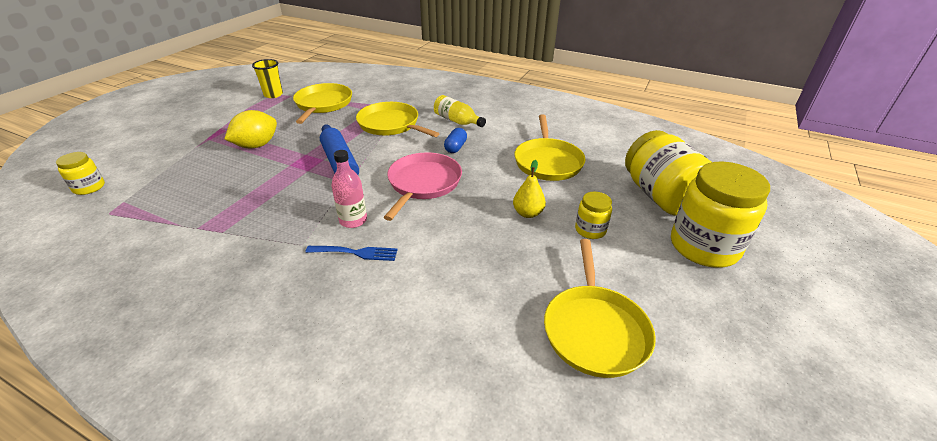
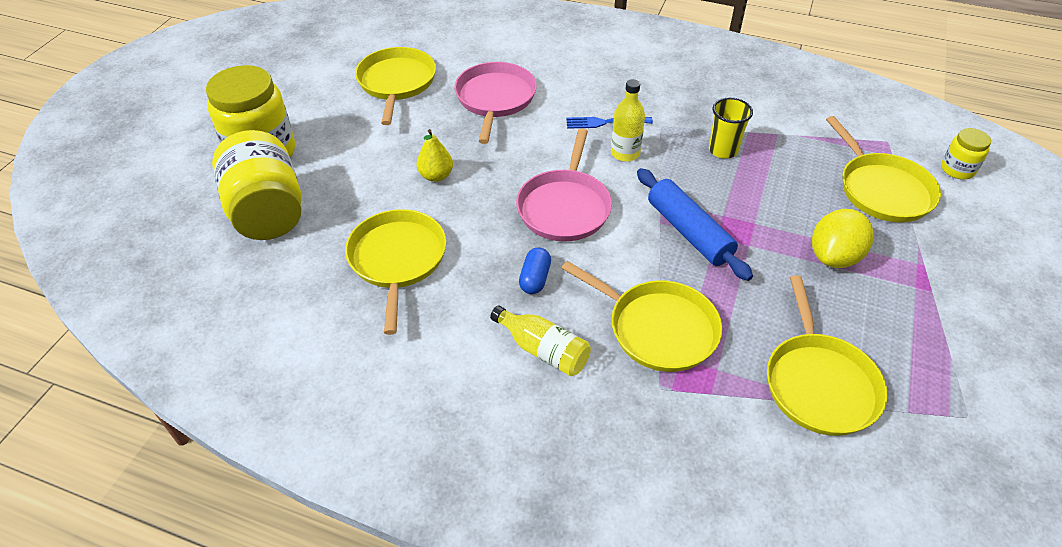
camera: 175 degrees right, 10 degrees up
(170, 178) = (882, 189): none -> yellow pan
(273, 94) = (948, 411): yellow cup -> yellow cup (723, 150)
(353, 220) = (625, 153): pink bottle -> yellow bottle
(468, 292) = (495, 99): none -> pink pan
(590, 230) = (372, 161): yellow jar -> none

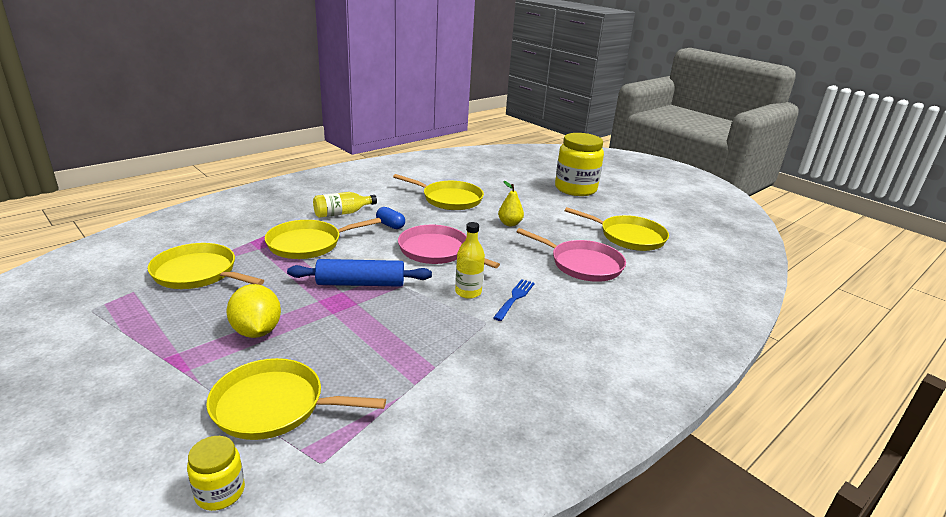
camera: 115 degrees right, 20 degrees down
(267, 212) = (521, 182): yellow jar -> none
(723, 150) = (425, 339): yellow cup -> none

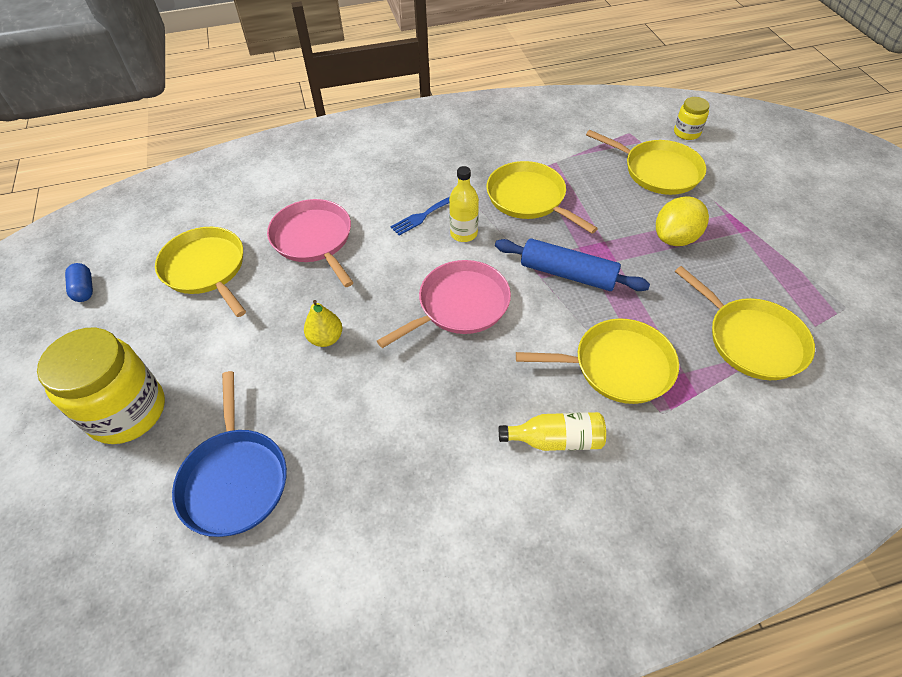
camera: 150 degrees left, 25 degrees up
(257, 331) = (675, 238): yellow lemon -> yellow lemon turned 45 degrees clockwise
(390, 225) = (493, 382): blue capsule -> blue capsule (84, 289)
(437, 251) = (459, 305): pink pan -> pink pan turned 105 degrees counterclockwise
(449, 199) = (364, 438): yellow pan -> yellow pan (529, 198)
(497, 182) = (235, 479): none -> blue pan

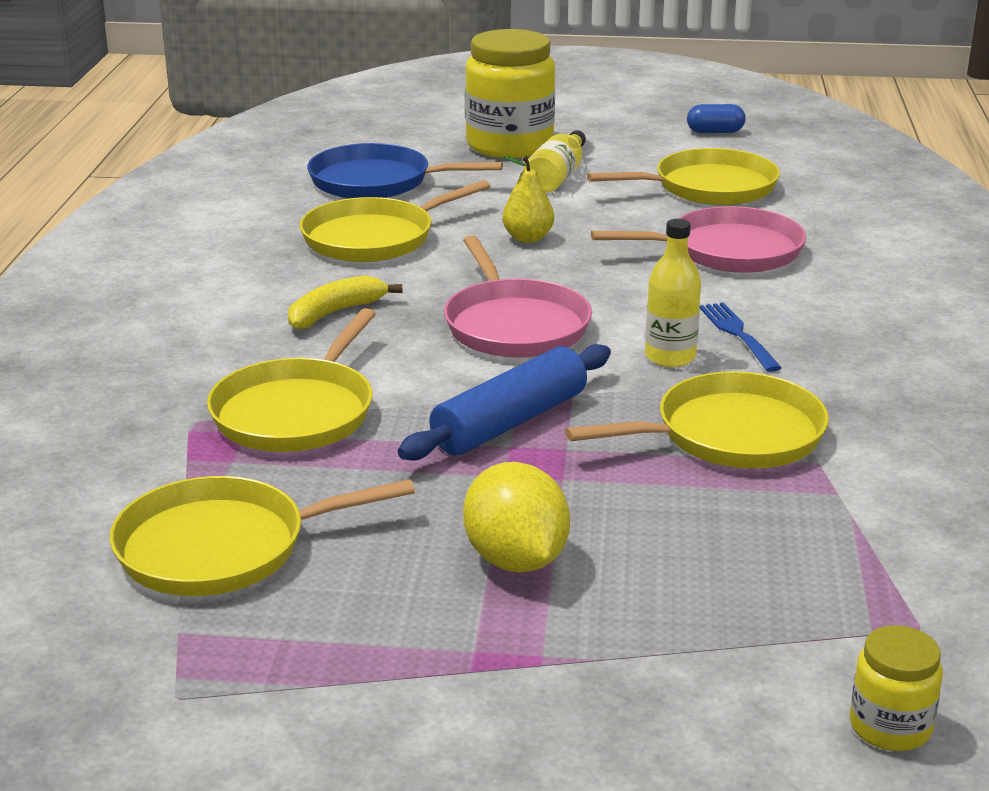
camera: 110 degrees right, 25 degrees down
(488, 401) = (335, 313): none -> yellow banana
(556, 440) = (237, 340): yellow bottle -> yellow bottle (557, 177)
(657, 171) = (744, 617): yellow pan -> yellow pan (374, 238)

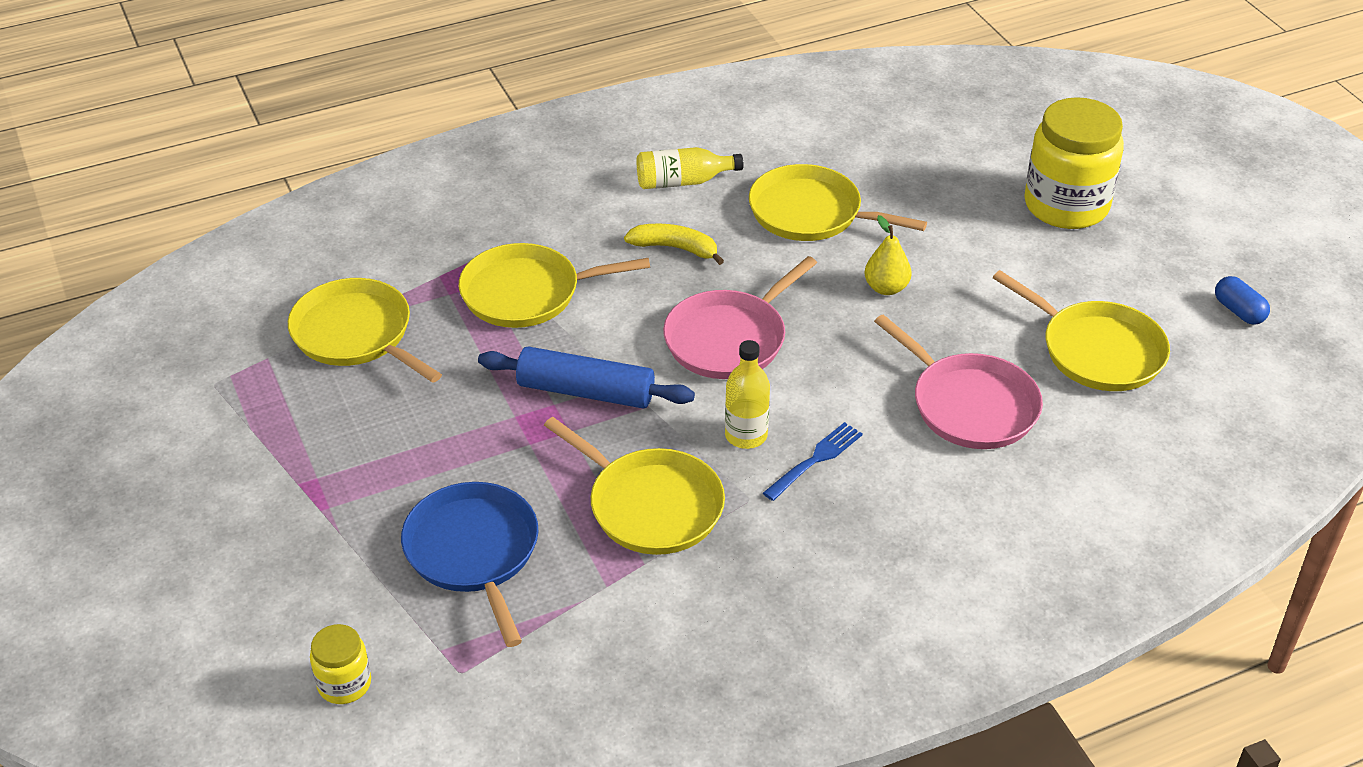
camera: 60 degrees right, 15 degrees up
(377, 181) = (915, 170): blue pan -> blue pan (474, 552)
(516, 560) = (420, 459): yellow lemon -> none
(557, 177) = (1025, 257): yellow bottle -> yellow bottle (683, 182)

